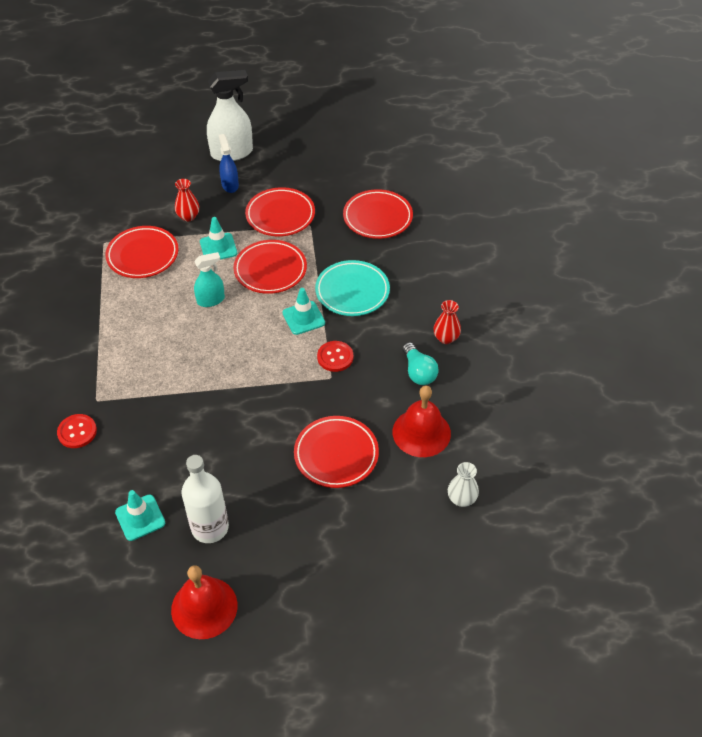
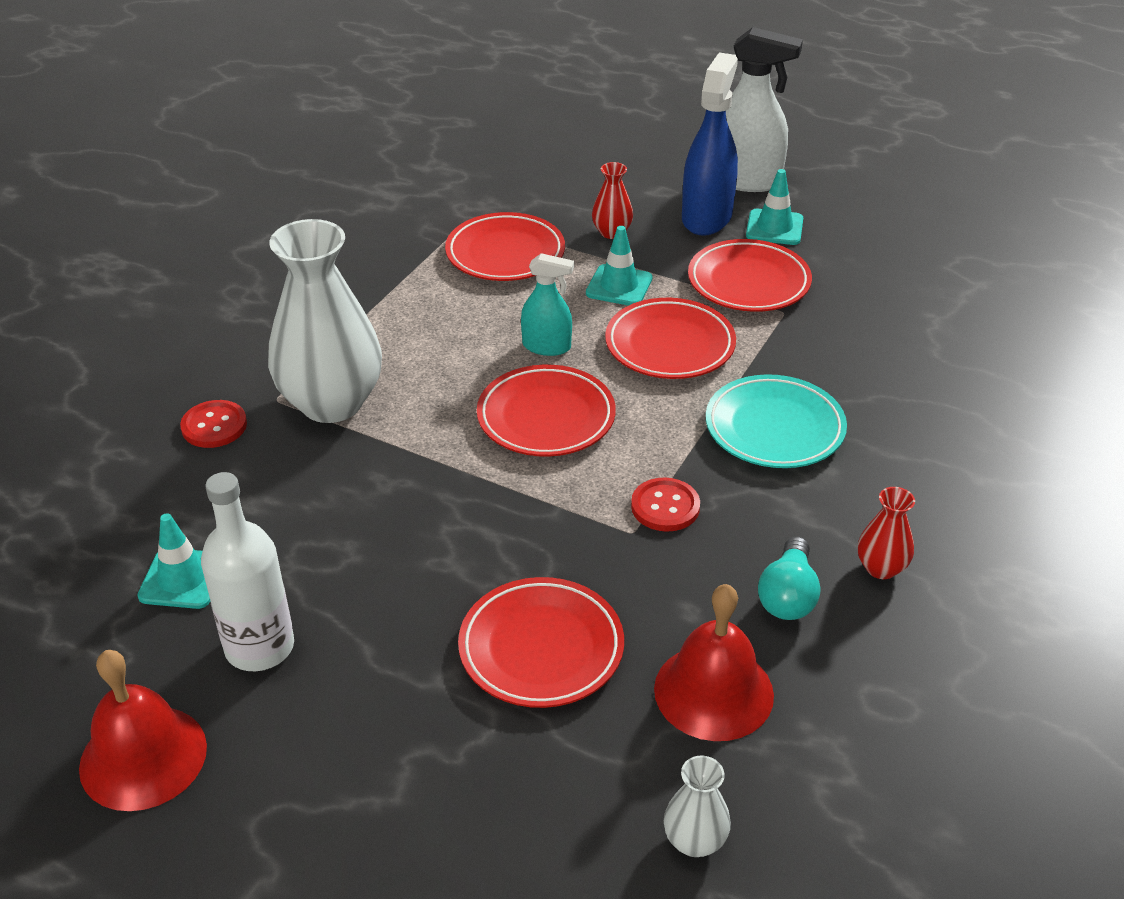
camera: 35 degrees right, 10 degrees down
(128, 387) = (331, 403): none -> white vase
(230, 185) = (706, 217): blue spray bottle -> blue spray bottle, size x1.72
(303, 318) = (663, 430): turquoise traffic cone -> turquoise traffic cone (774, 228)
(377, 217) = (905, 345): red plate -> red plate (546, 417)

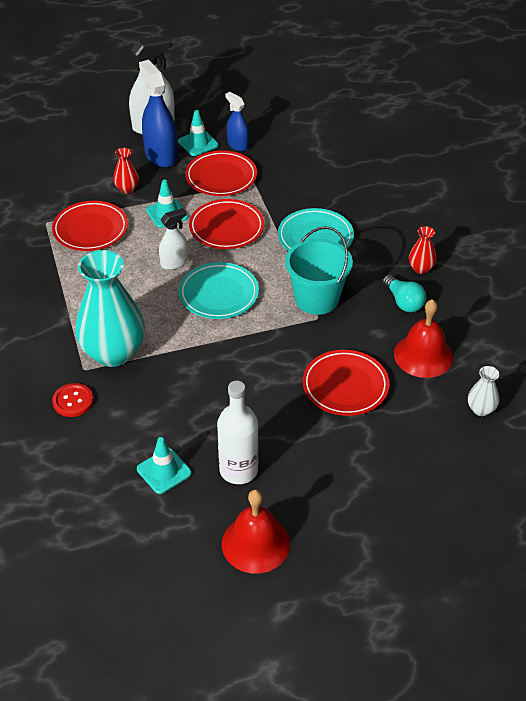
camera: 45 degrees left, 5 degrees up
(331, 403) = (113, 353): white vase -> turquoise vase
(546, 417) = (219, 294): red plate -> turquoise plate
(547, 346) = (174, 262): turquoise spray bottle -> white spray bottle
(665, 507) = (316, 299): red button -> turquoise bucket
(826, 256) = (237, 145): none -> blue spray bottle

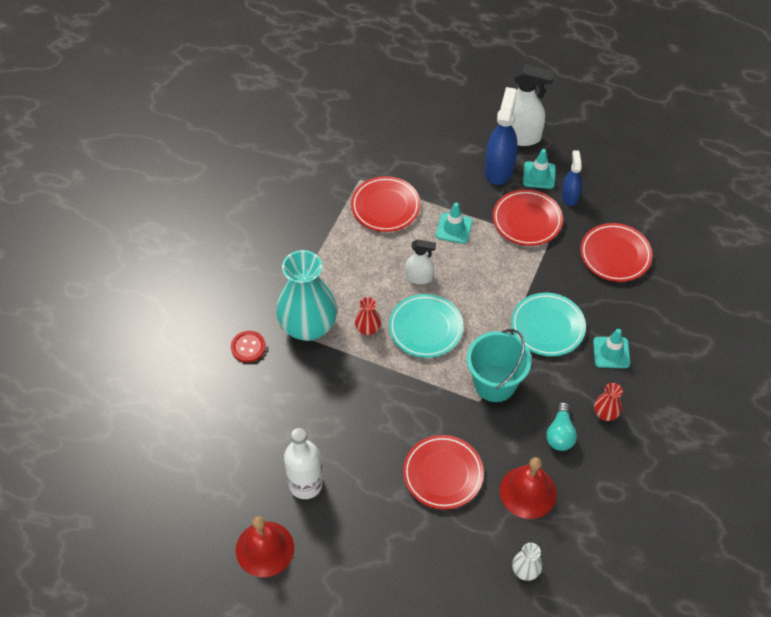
camera: 40 degrees right, 10 degrees up
(127, 189) = (445, 185): red vase -> red vase (368, 329)
(164, 471) = (257, 447): turquoise traffic cone -> turquoise traffic cone (611, 352)
(226, 228) = (487, 271): red plate -> red plate (615, 255)

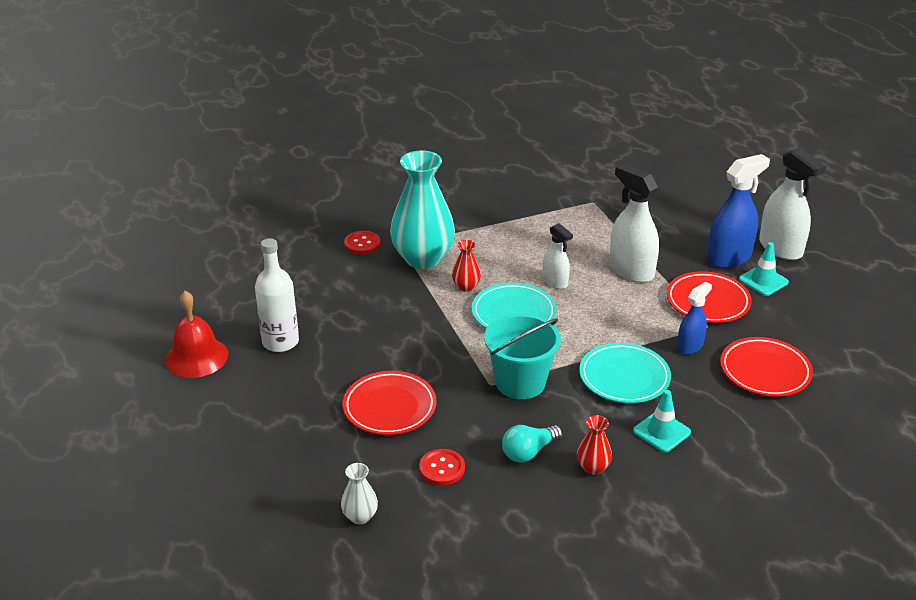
camera: 45 degrees right, 20 degrees down
(385, 207) = (590, 227): red plate -> none
(454, 228) = (631, 270): turquoise traffic cone -> white spray bottle
(528, 492) = (442, 468): red bell -> red button
(569, 196) = (774, 309): blue spray bottle -> blue spray bottle (690, 346)

